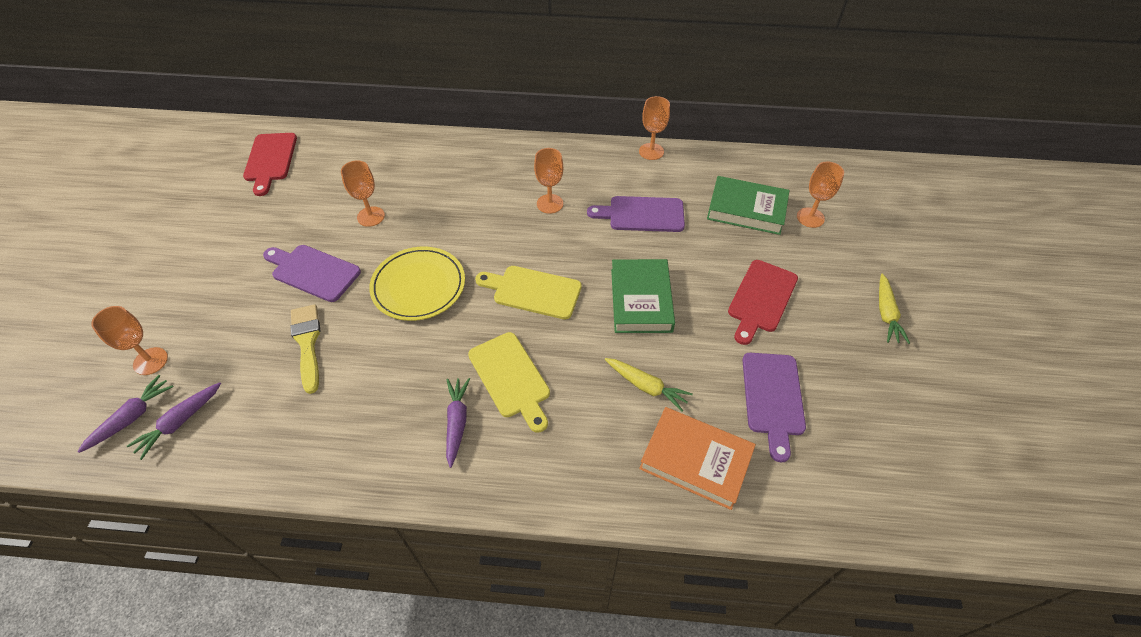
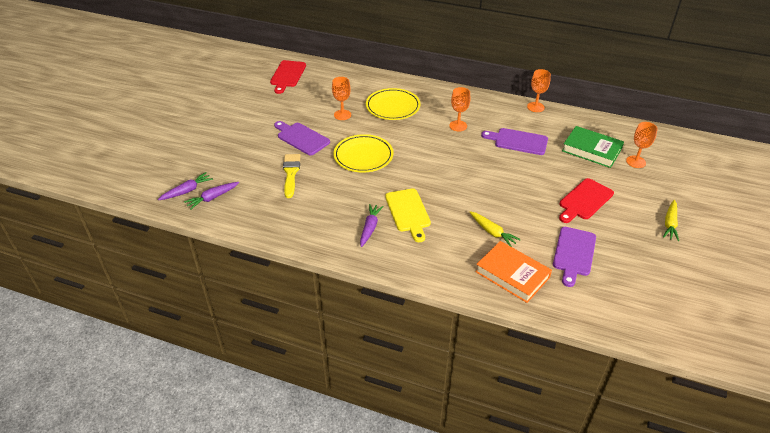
camera: 15 degrees right, 10 degrees down
(150, 361) = (201, 166): orange goblet -> none
(445, 188) = (393, 107): none -> yellow plate
(533, 291) = (434, 171): yellow cutting board -> none
(641, 300) = (503, 187): green book -> none

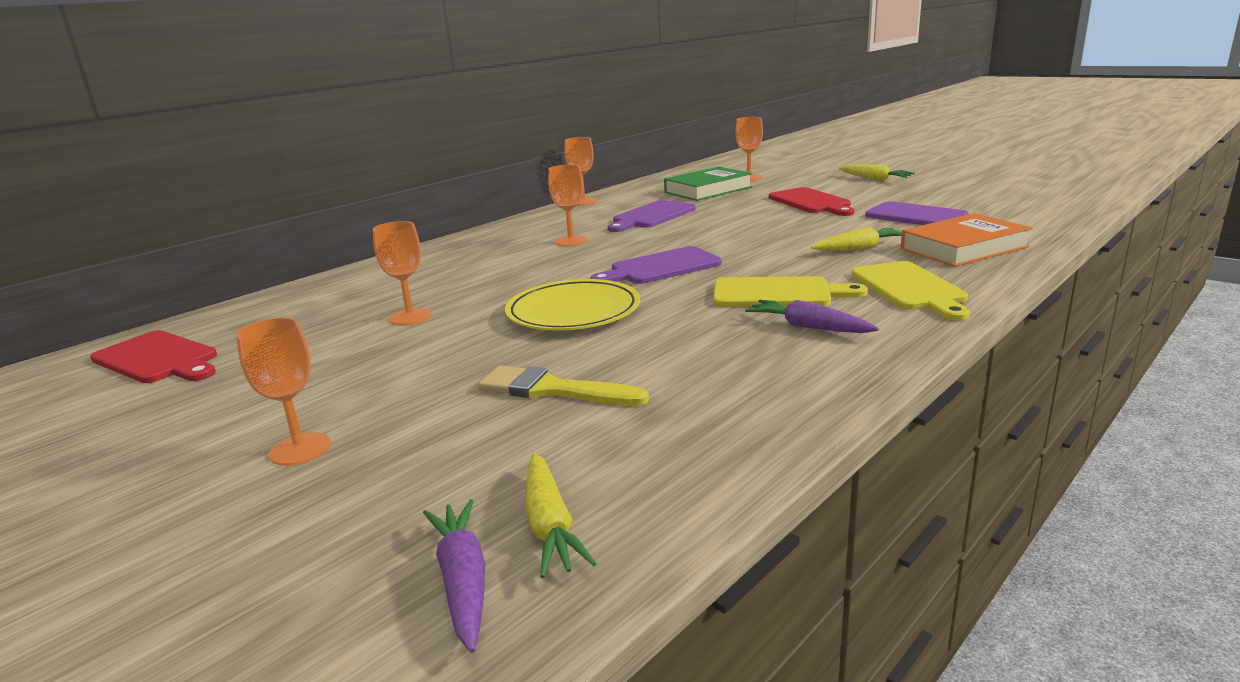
camera: 65 degrees left, 20 degrees down
(212, 198) = (550, 525): purple carrot -> yellow carrot
(239, 135) = (300, 449): none -> orange goblet
(301, 138) = (431, 365): purple cutting board -> purple cutting board (660, 267)
(393, 107) = (451, 275): yellow plate -> none
(432, 256) = (910, 288): none -> yellow cutting board

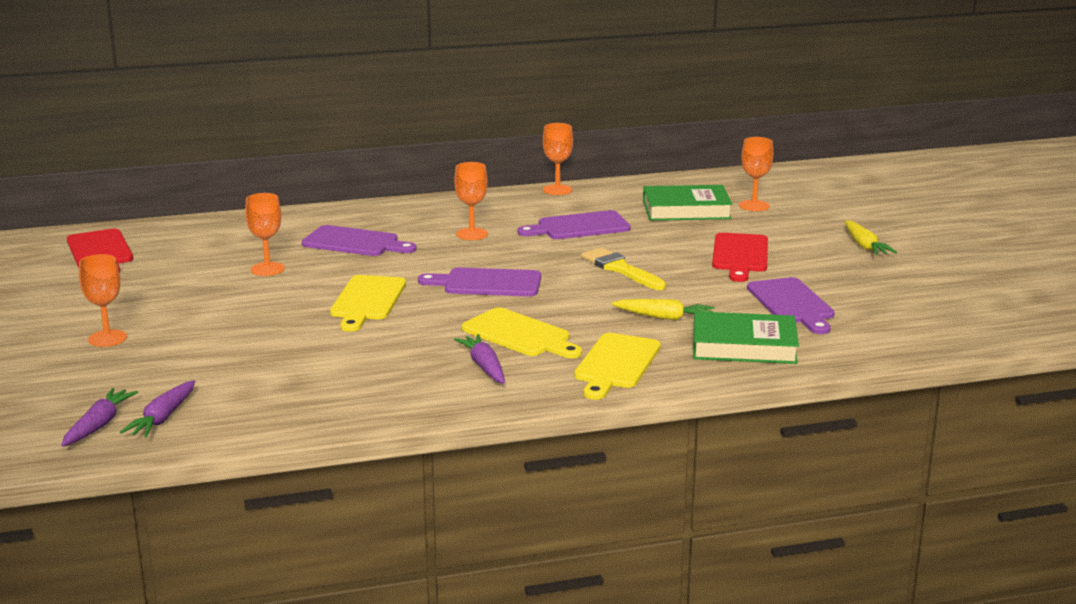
camera: 30 degrees right, 0 degrees up
(469, 273) = (354, 243): none -> purple cutting board
(550, 525) = (162, 418): yellow carrot -> purple carrot
(554, 390) = (269, 351): yellow brush -> yellow brush (621, 269)
(573, 312) = (367, 301): yellow plate -> yellow cutting board
(964, 248) = (744, 346): orange book -> green book

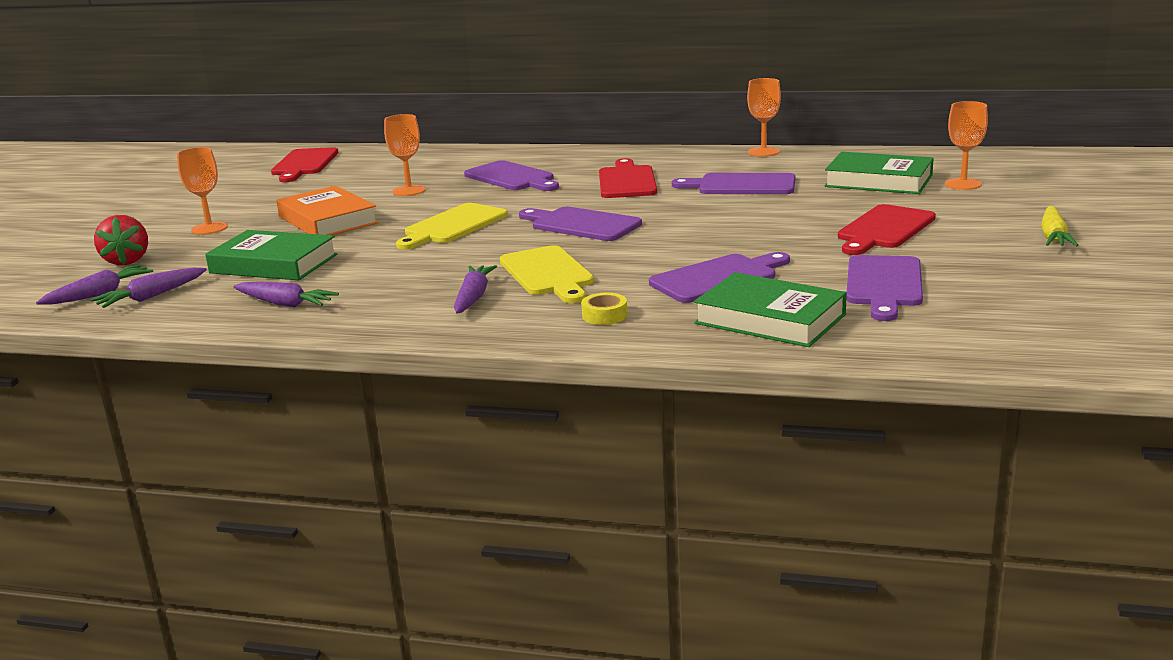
camera: 30 degrees right, 0 degrees up
(70, 387) = (127, 261): none -> red strawberry
(228, 312) = (328, 220): none -> orange book
(241, 365) = (274, 264): none -> green book
(316, 402) = (285, 304): none -> purple carrot
(472, 234) = (627, 181): orange goblet -> red cutting board
(616, 364) = (604, 315): yellow cutting board -> yellow tape
(621, 269) = (733, 227): yellow brush -> none
(664, 317) = (718, 278): yellow carrot -> purple cutting board

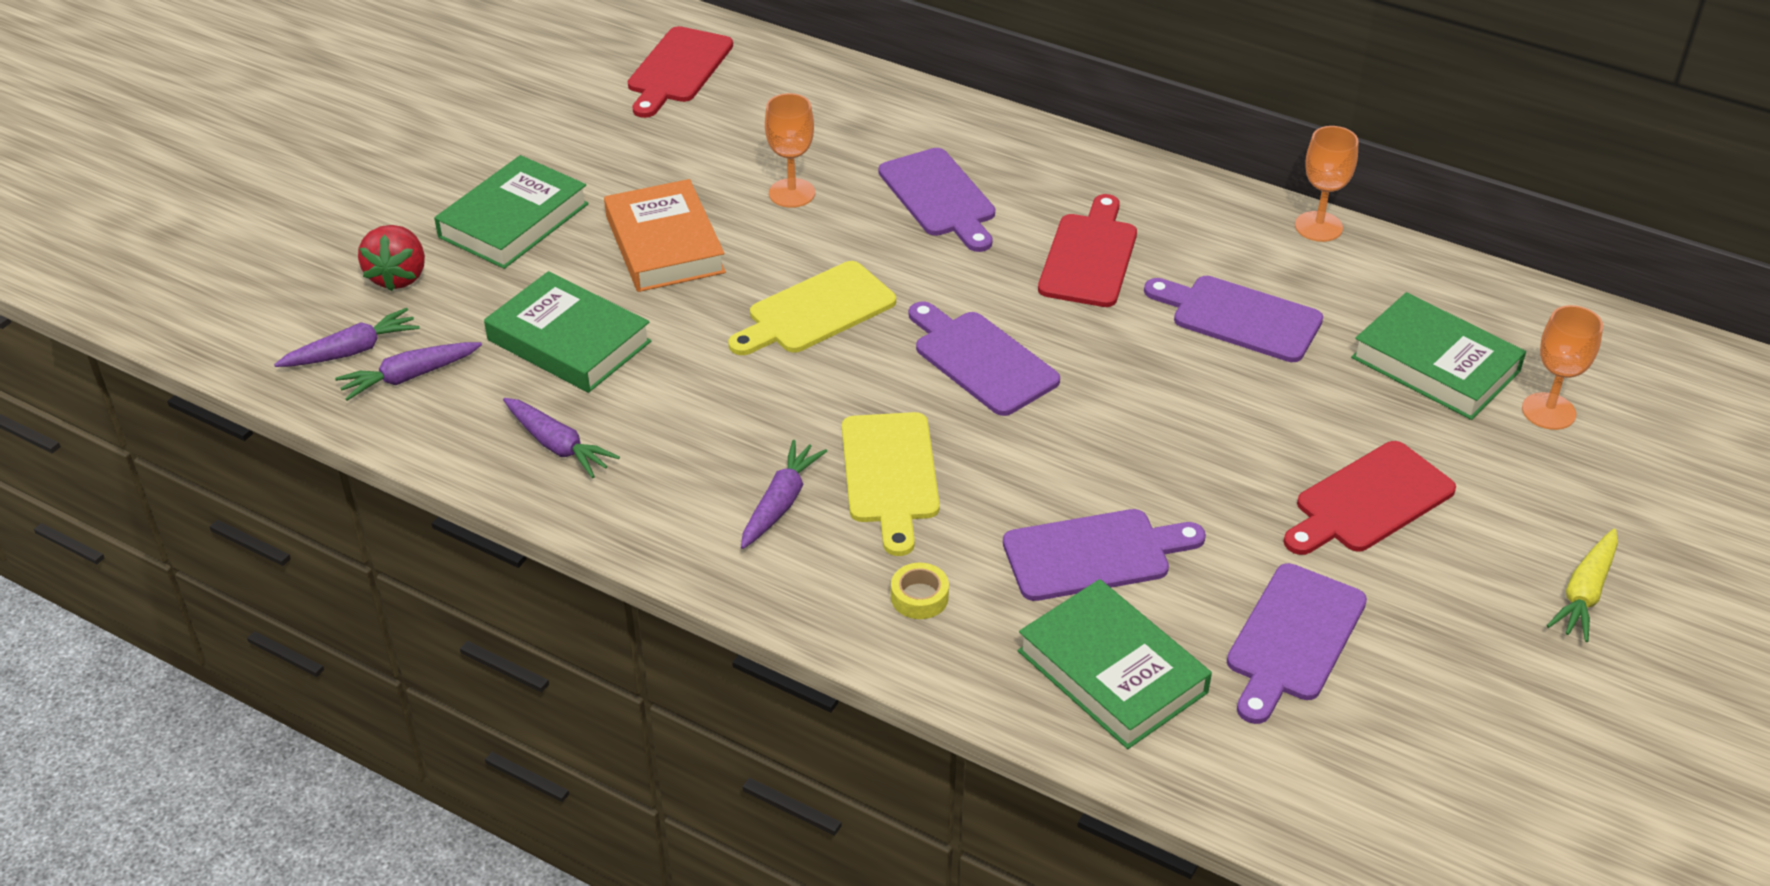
camera: 15 degrees right, 20 degrees up
(209, 228) = (514, 220): orange goblet -> green book

